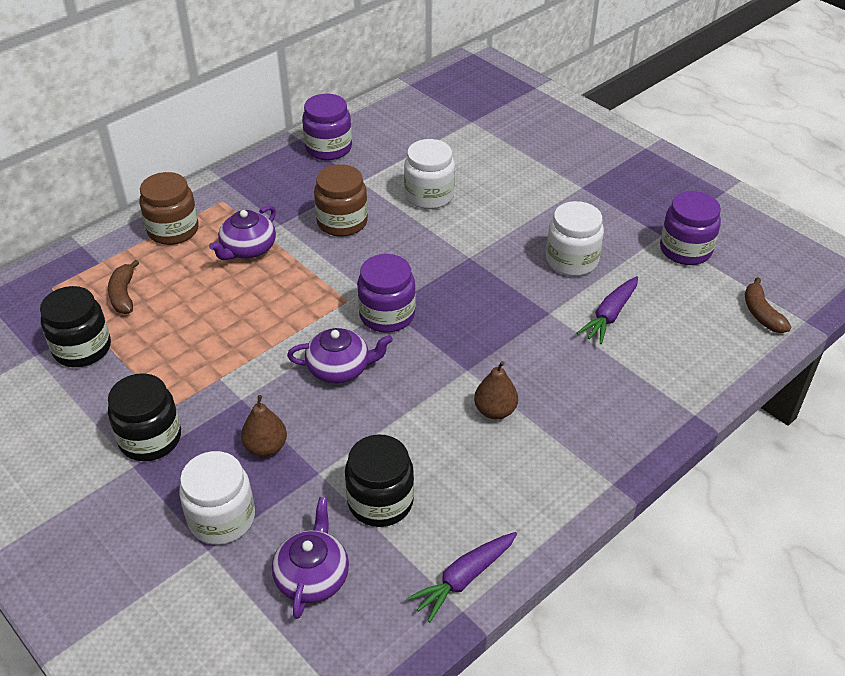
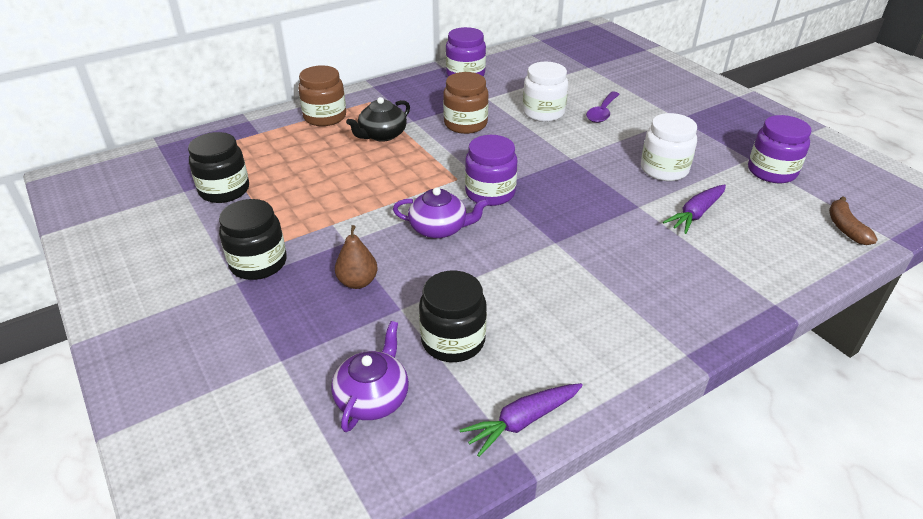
camera: 10 degrees right, 5 degrees down
(124, 295) = (271, 156): brown banana -> none
(222, 518) = (301, 335): white jar -> none
(248, 249) = (382, 135): purple teapot -> black teapot
(495, 411) = (576, 278): brown pear -> none
(496, 188) = (602, 112): none -> purple spoon

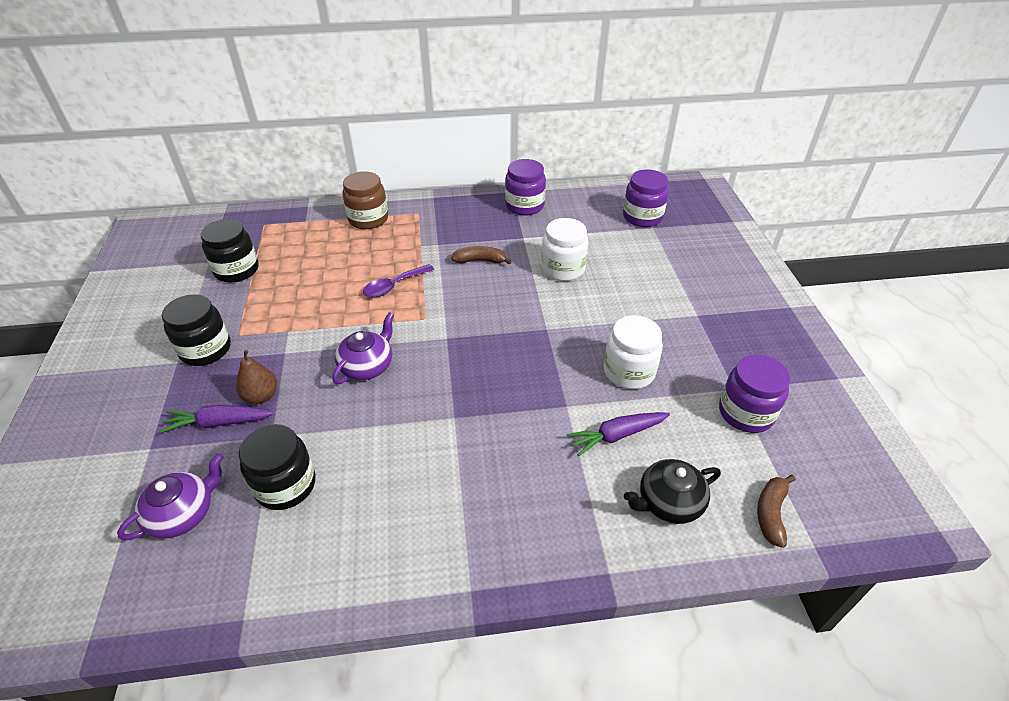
camera: 25 degrees right, 5 degrees up
(382, 135) = (399, 252): black teapot -> black teapot (668, 502)
(439, 228) = (367, 366): purple teapot -> purple teapot turned 90 degrees counterclockwise
(465, 124) = (480, 261): brown jar -> brown banana
(490, 193) = (440, 343): purple jar -> purple jar (642, 217)
(522, 421) = (272, 592): purple carrot -> purple carrot (219, 423)
(602, 112) = (621, 285): purple spoon -> purple spoon (394, 286)

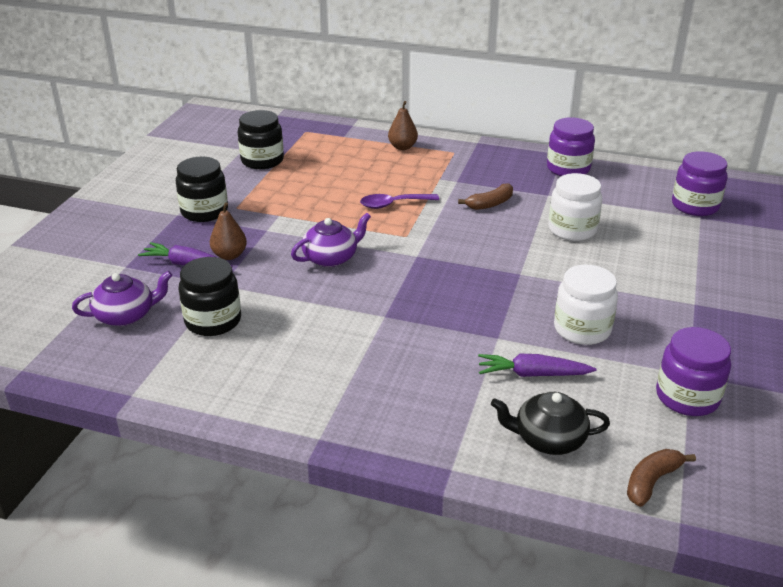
camera: 25 degrees right, 10 degrees down
(368, 219) = (402, 147): brown jar -> brown pear
(480, 261) = (490, 204): brown banana -> brown banana turned 120 degrees clockwise

